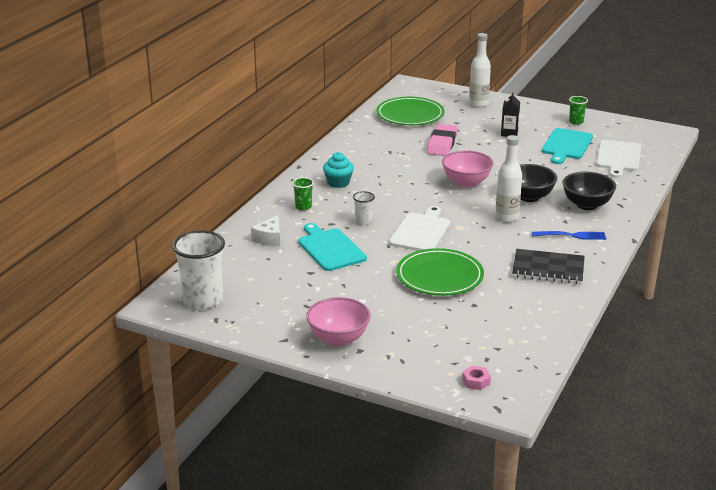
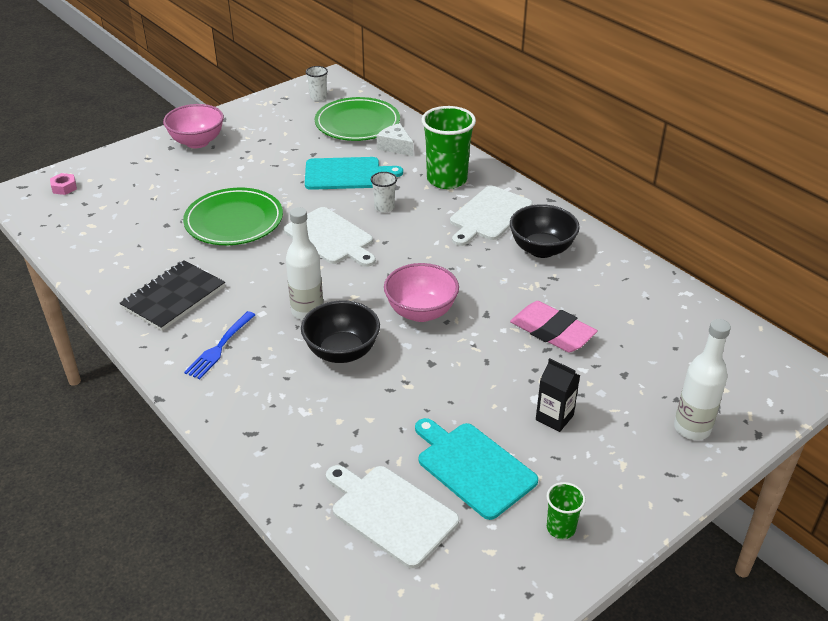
camera: 115 degrees right, 10 degrees up
(203, 300) = (318, 97): white cup -> white cup, size x0.48
(303, 207) = (447, 179): green cup -> green cup, size x2.09
(338, 183) = (489, 215): turquoise cupcake -> white cutting board
(410, 115) = (673, 335): green plate -> green plate (357, 123)
(586, 205) = (278, 398): black bowl -> black bowl (541, 249)

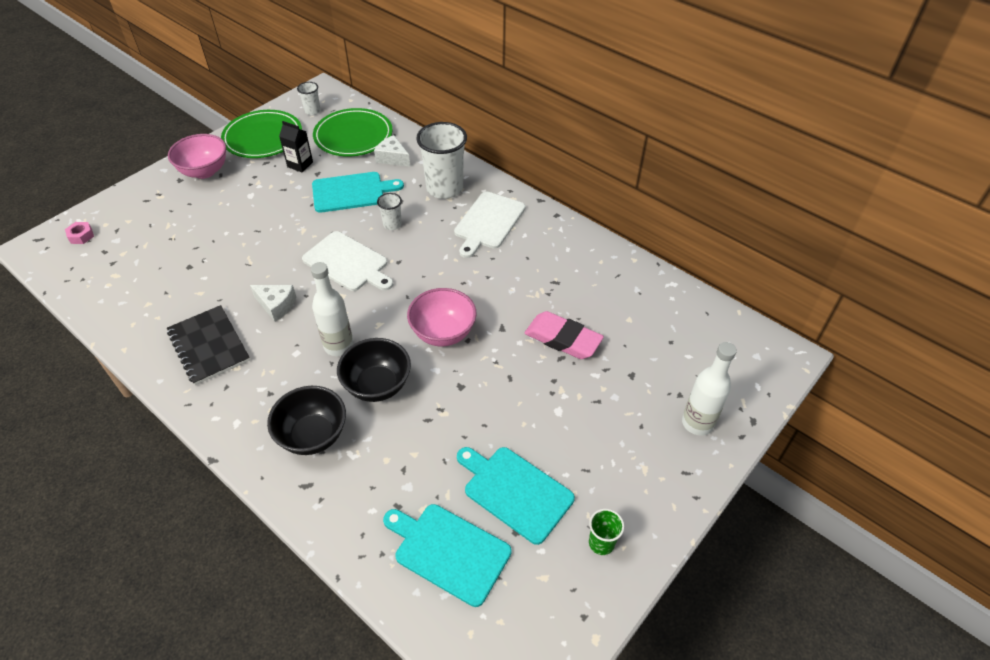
camera: 10 degrees left, 10 degrees up
(174, 297) = (209, 346): black notebook -> black notebook turned 60 degrees counterclockwise
(219, 347) = (262, 395): blue fork -> none
(234, 221) = (253, 255): green plate -> green plate (263, 137)
(249, 268) = (276, 305): none -> white cheese
(391, 512) = (448, 551): white cutting board -> turquoise cutting board
(447, 179) = (444, 188): green cup -> white cup
(541, 249) = (540, 253): black bowl -> black bowl (313, 435)
(554, 417) = (578, 428): black carton -> black carton (300, 164)

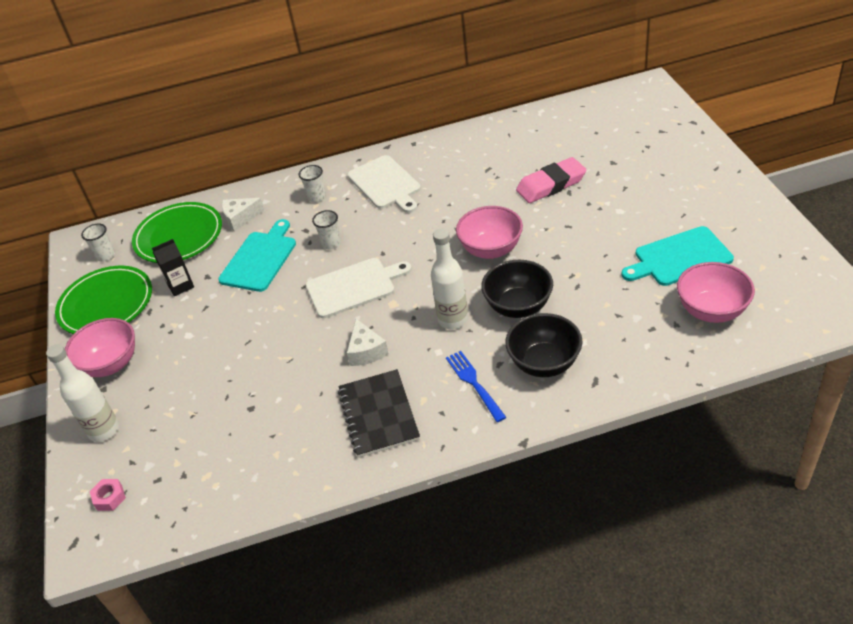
camera: 50 degrees left, 5 degrees down
(209, 346) = (378, 414): black notebook -> black notebook turned 75 degrees clockwise
(268, 394) = (474, 383): none -> blue fork
(276, 305) = (366, 351): white cheese -> white cheese turned 105 degrees clockwise
(444, 188) = (317, 197): white cup -> white cup, size x0.48
(448, 551) = (711, 311): turquoise cutting board -> pink bowl
(601, 543) = (750, 228): green cup -> none
(697, 423) = (678, 147): white bottle -> white bottle (104, 430)

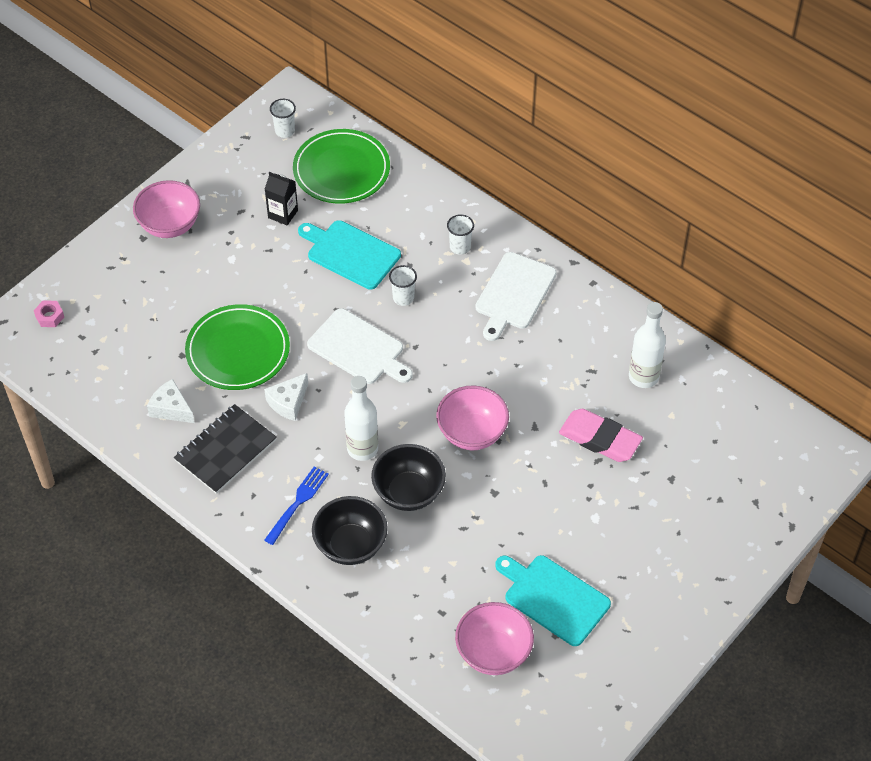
camera: 50 degrees right, 10 degrees up
(104, 430) = (105, 268): white bottle -> white bottle (643, 377)
(106, 304) = (230, 174): green plate -> green plate (238, 351)
(240, 218) = (393, 203): white cheese -> white cheese (171, 409)
(260, 259) = (350, 253): turquoise cutting board -> turquoise cutting board turned 135 degrees counterclockwise

